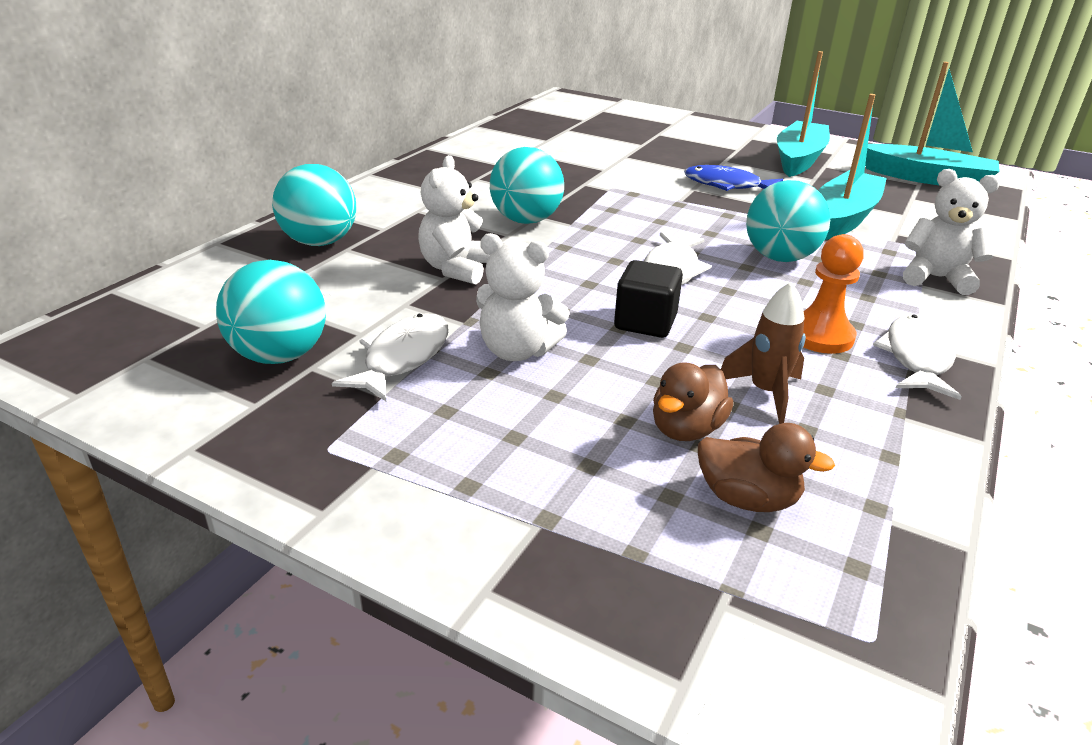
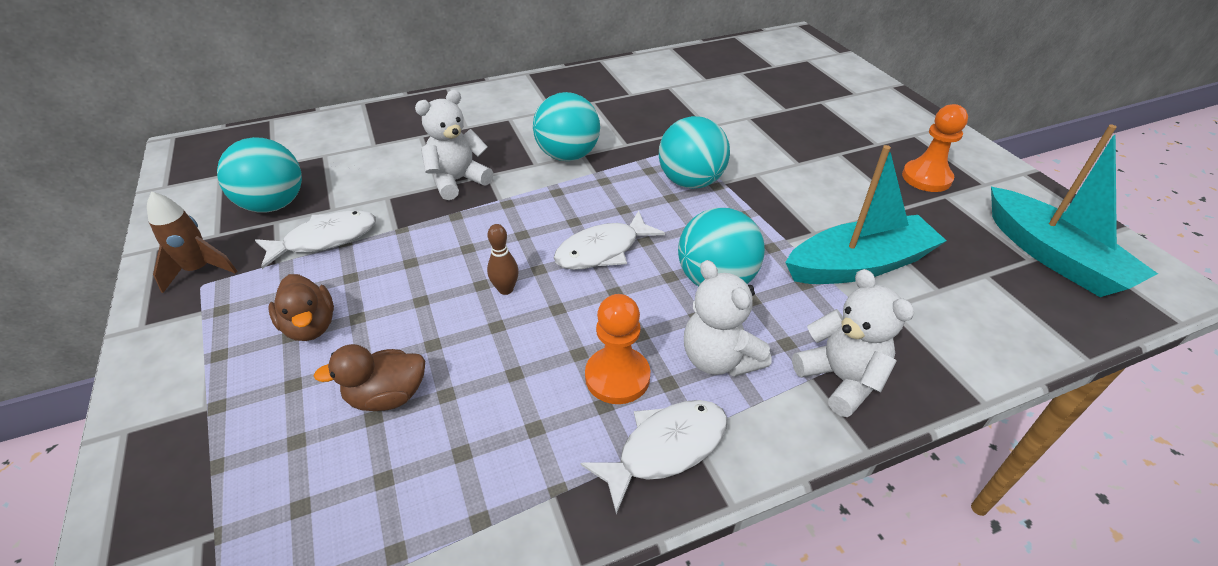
camera: 40 degrees right, 10 degrees up
(320, 242) = (414, 124): turquoise ball -> turquoise ball (690, 182)
(517, 351) = (391, 269): white teddy bear -> white teddy bear (719, 359)
(645, 322) = (505, 289): black cube -> brown bowling pin
(727, 185) = (795, 182): blue fish -> none
(747, 498) = (333, 478): brown duck -> brown duck (310, 326)
(765, 393) = (486, 402): brown rocket -> brown rocket (199, 270)
(798, 159) = (926, 178): turquoise boat -> orange pawn

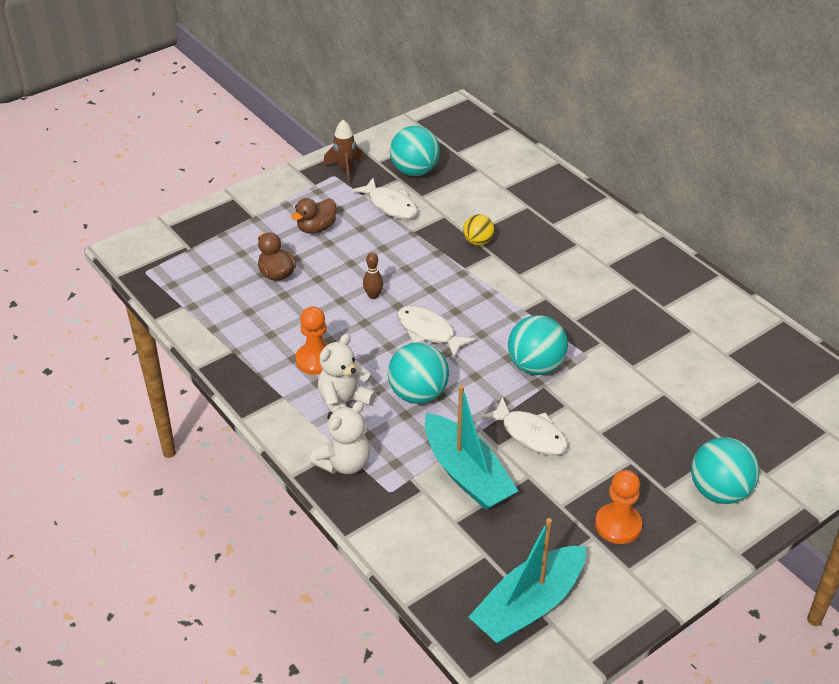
camera: 75 degrees right, 0 degrees up
(457, 181) = (478, 242): white teddy bear -> yellow ball
(568, 156) = (539, 290): turquoise ball -> turquoise ball (719, 491)
(665, 448) = (270, 388): white fish -> white fish (530, 434)

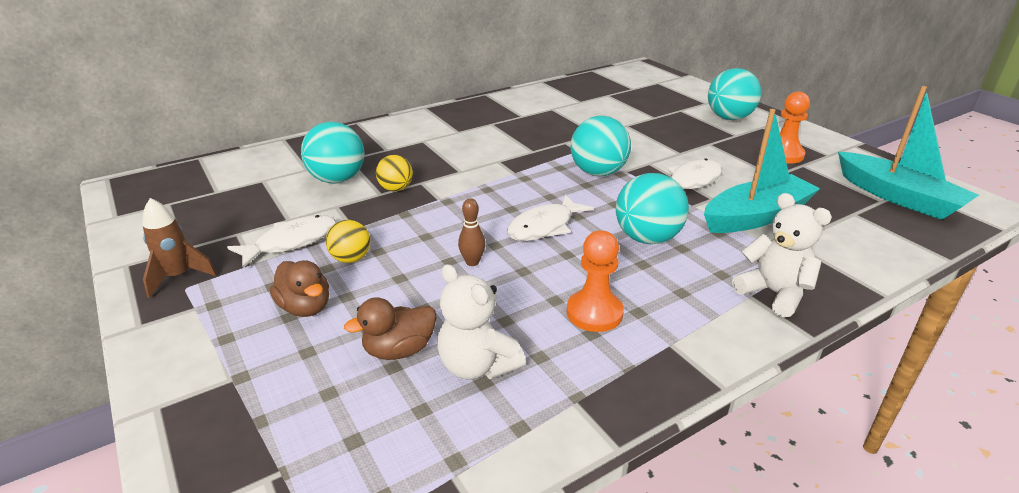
camera: 85 degrees left, 10 degrees down
(344, 403) = (672, 291): white teddy bear -> white teddy bear (477, 365)
(372, 237) = (351, 259): none -> yellow ball
(414, 171) = (231, 221): turquoise ball -> turquoise ball (337, 180)

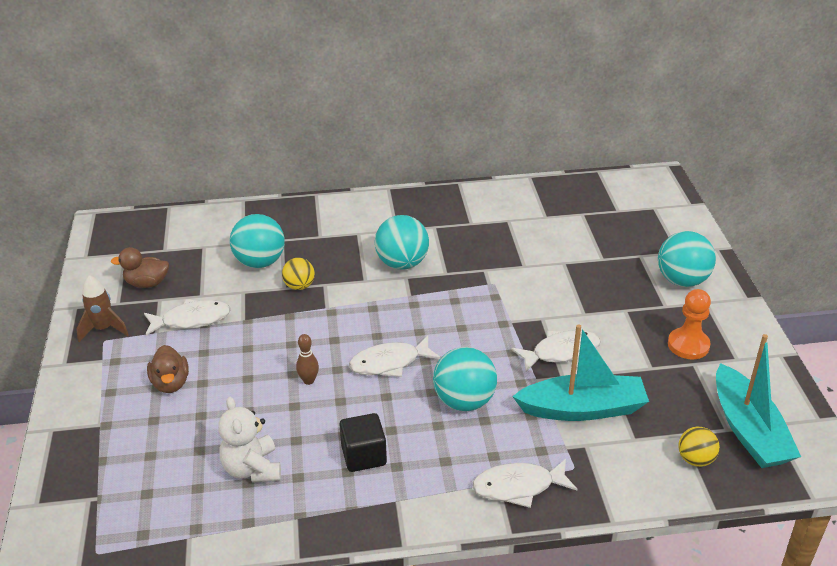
camera: 25 degrees right, 5 degrees up
(351, 259) = (224, 349): yellow ball -> yellow ball (695, 459)
(399, 350) = (210, 439): brown duck -> brown duck (147, 283)
(594, 313) = (364, 456): orange pawn -> black cube
(598, 173) = (484, 316): turquoise ball -> turquoise ball (402, 263)
(773, 293) = (518, 487): white teddy bear -> white fish

